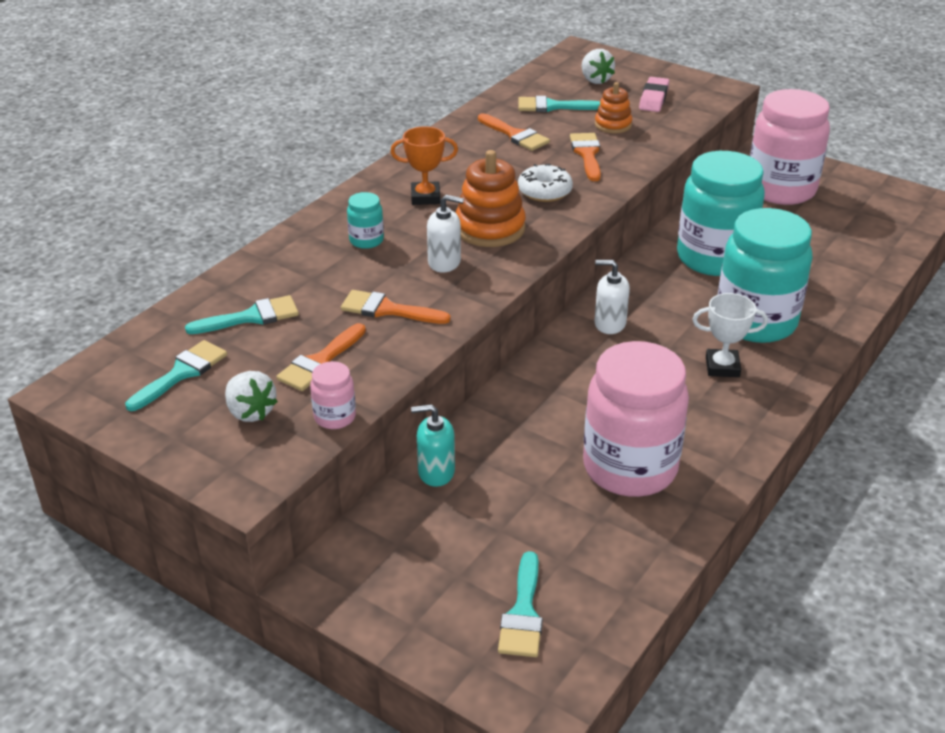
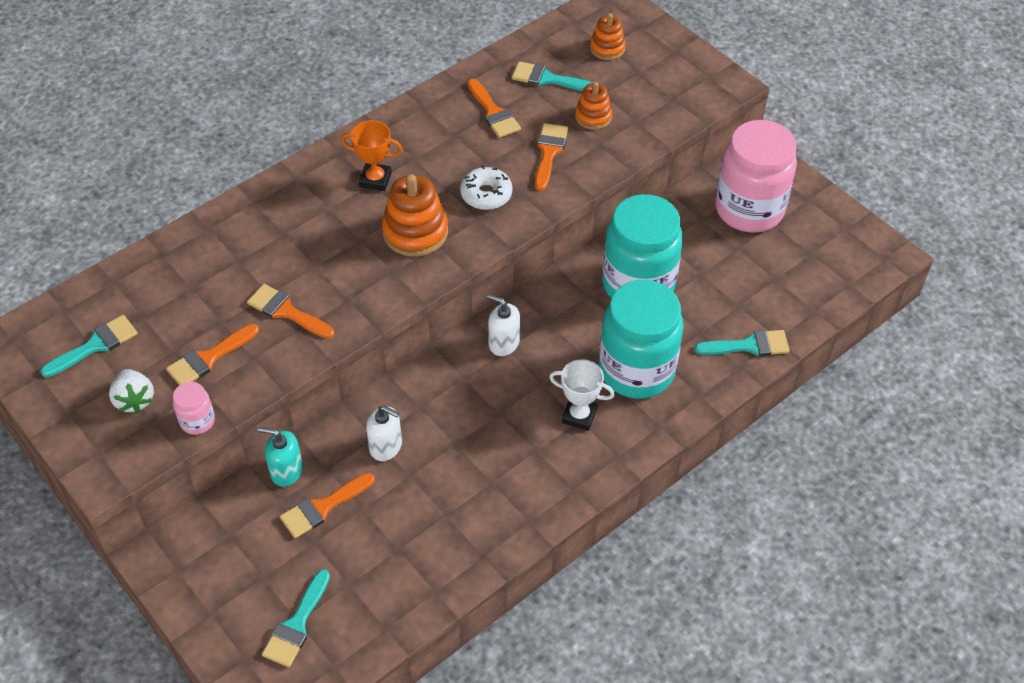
camera: 15 degrees right, 15 degrees up
(251, 317) = (171, 295): turquoise brush -> turquoise brush (748, 346)
(366, 240) = (301, 224): turquoise jar -> none
(444, 262) = (358, 266): white soap dispenser -> white soap dispenser (386, 446)
(494, 496) = (323, 507): none -> orange brush
(595, 80) = (607, 48): white strawberry -> orange stacking toy
(630, 468) = (446, 505): pink jar -> none
(654, 98) = (652, 86): pink eraser -> none

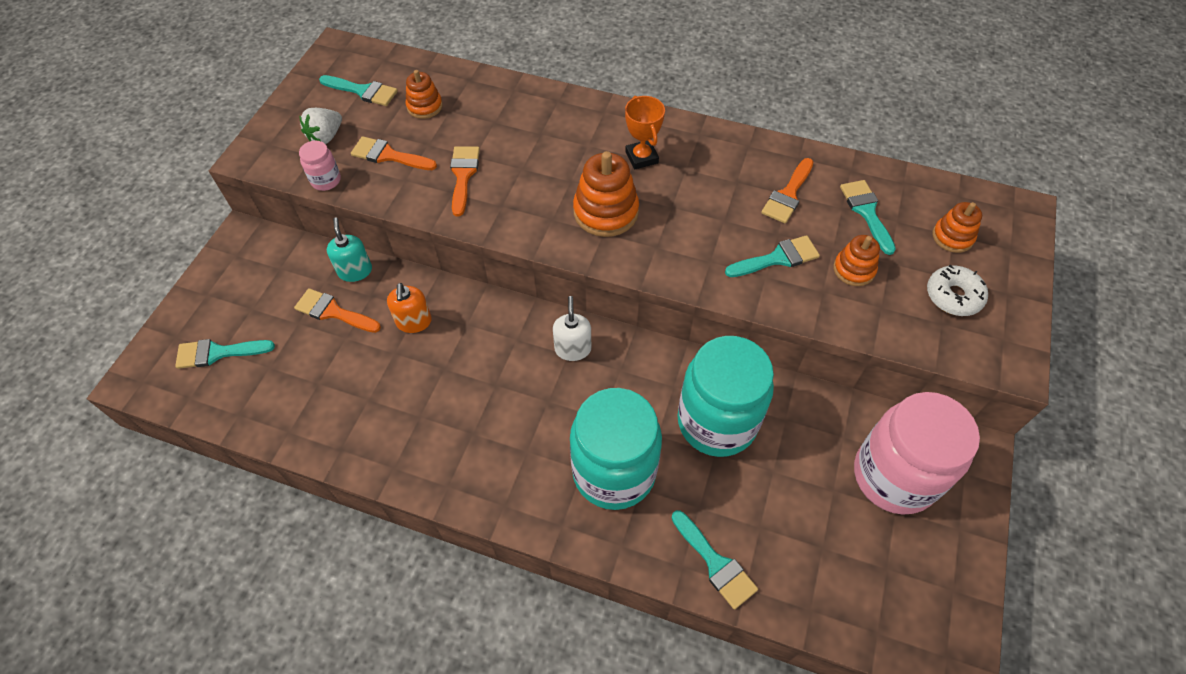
camera: 60 degrees right, 5 degrees up
(166, 304) = (424, 106): none -> orange stacking toy
(386, 446) = (414, 322): white soap dispenser -> orange soap dispenser
(486, 194) = (687, 238): white donut -> white donut (953, 296)
(549, 153) = (777, 258): orange brush -> turquoise brush
(579, 416) = (531, 449): white trophy -> none

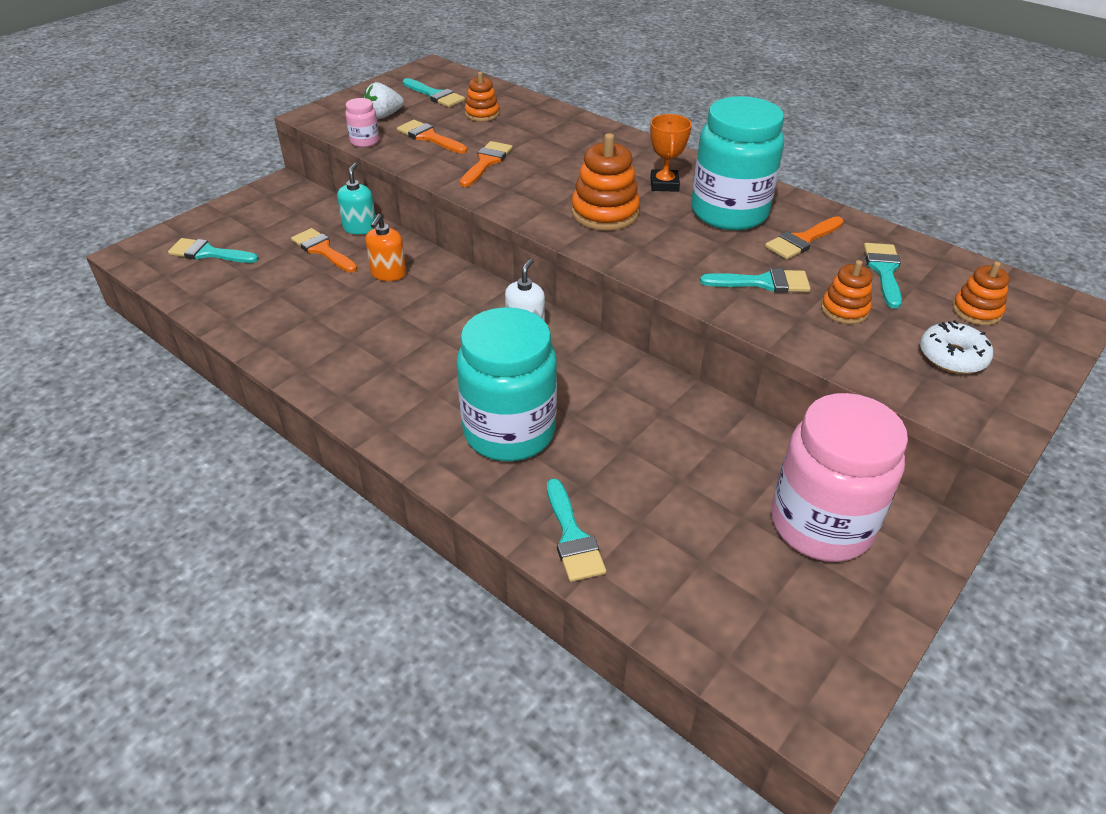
camera: 20 degrees right, 15 degrees down
(717, 422) = (641, 423): turquoise jar -> turquoise jar (729, 213)

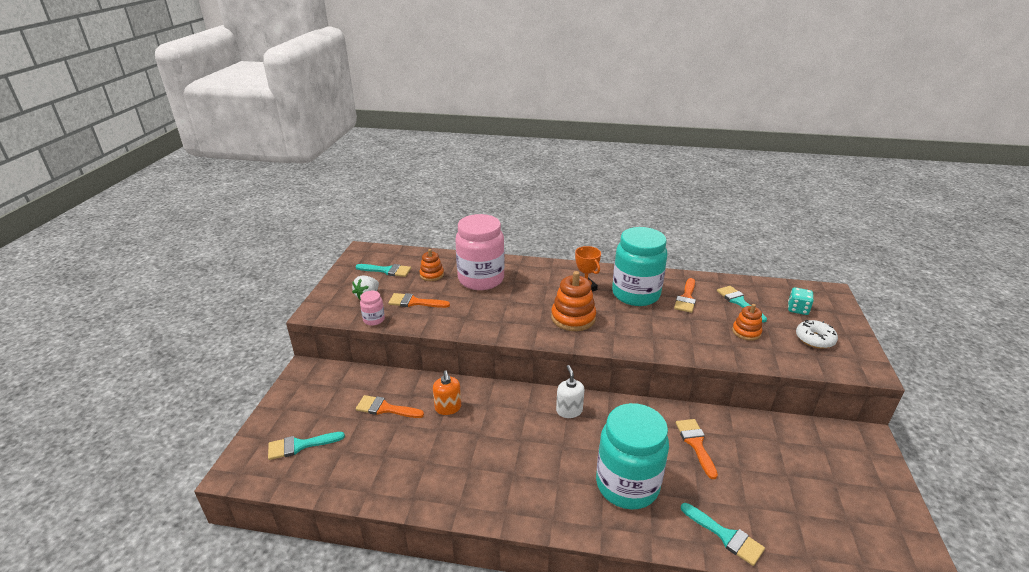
camera: 30 degrees left, 10 degrees down
(360, 228) = (396, 382): turquoise soap dispenser -> none
(486, 162) = (470, 308): orange brush -> orange brush (696, 444)
(763, 283) = (695, 331): turquoise brush -> none
(821, 525) = (823, 460): pink jar -> pink jar (481, 279)
(976, 311) = (797, 309): orange stacking toy -> turquoise dice

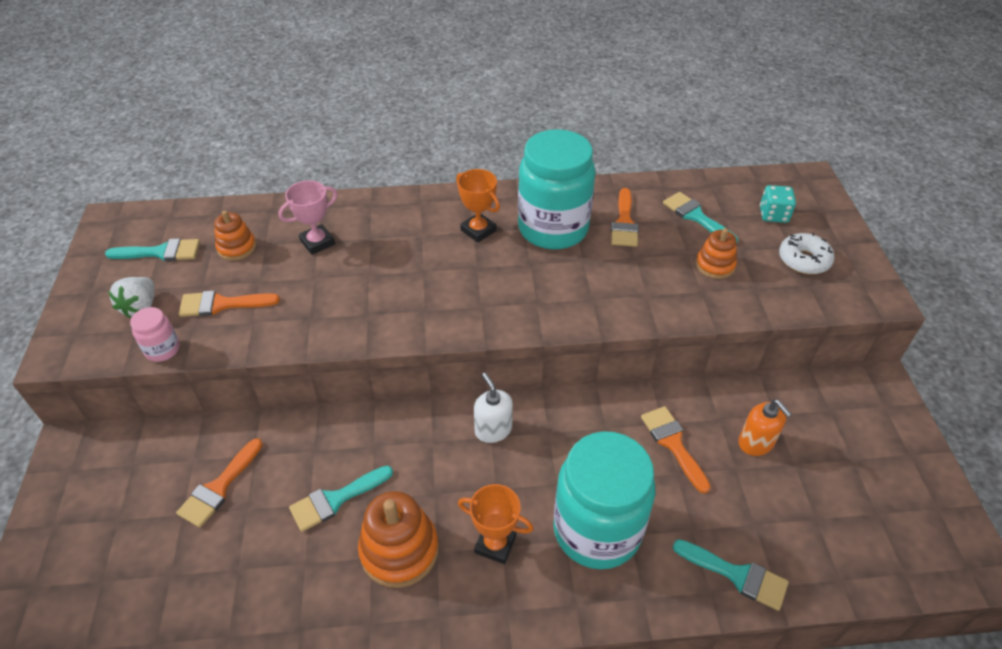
camera: 15 degrees left, 15 degrees up
(300, 445) = (98, 584): turquoise brush -> turquoise brush (336, 499)
(385, 408) = (219, 487): orange brush -> orange brush turned 60 degrees counterclockwise
(448, 408) = (316, 464): orange soap dispenser -> orange soap dispenser (756, 443)
(481, 279) = (317, 242): pink jar -> pink trophy
(553, 478) = (495, 544): none -> orange trophy
(573, 318) = (472, 287): orange stacking toy -> orange stacking toy (399, 550)

